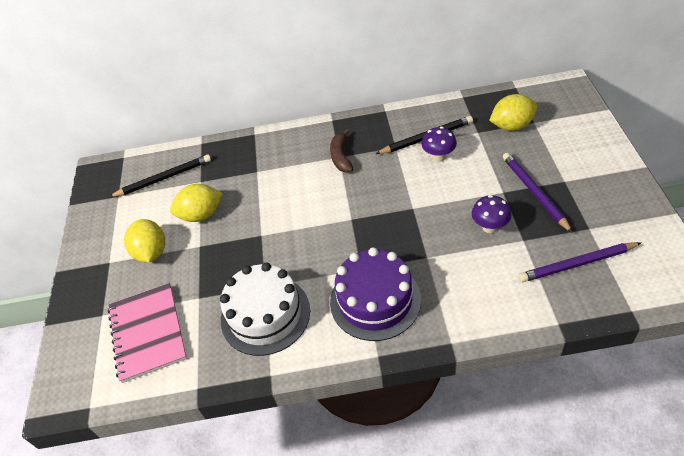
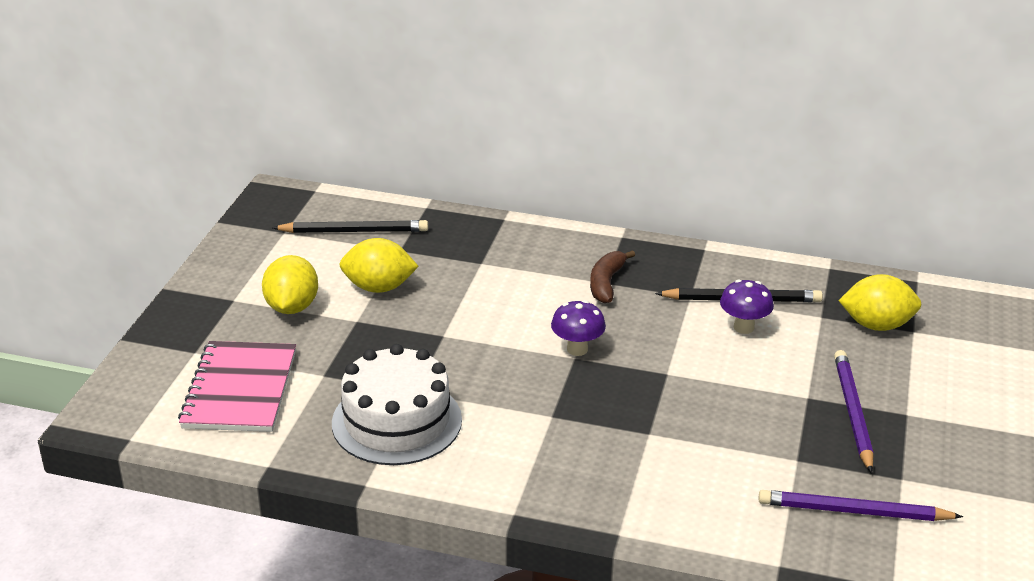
camera: 15 degrees right, 15 degrees down
(375, 300) = (548, 455): purple cake -> none
(489, 227) = (759, 430): purple mushroom -> purple mushroom (577, 349)

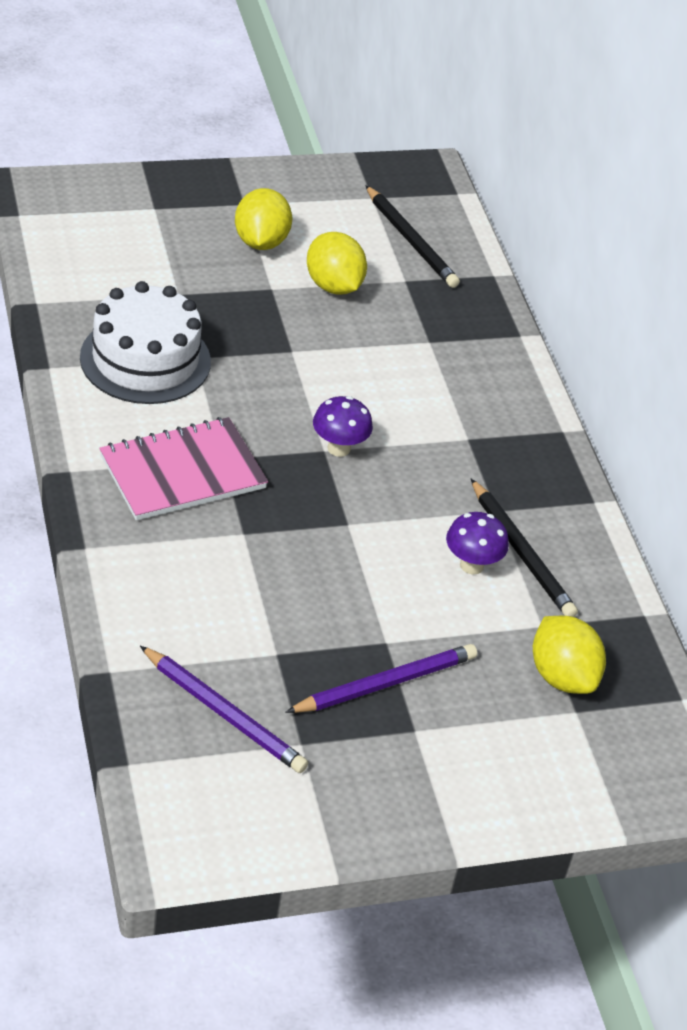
camera: 55 degrees right, 10 degrees up
(240, 389) = (123, 252): pink notebook -> pink notebook (182, 472)
(292, 307) = (260, 242): yellow lemon -> yellow lemon turned 60 degrees counterclockwise
(606, 283) = (467, 440): brown banana -> none
(854, 511) = (224, 713): purple pencil -> purple pencil turned 150 degrees clockwise

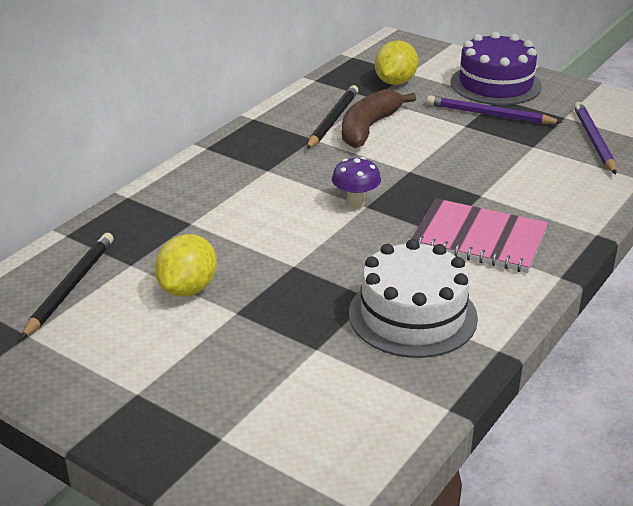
camera: 125 degrees left, 10 degrees down
(260, 242) = (182, 351): yellow lemon -> none
(452, 761) = (495, 84): none -> purple cake
(471, 565) = (368, 128): purple mushroom -> brown banana

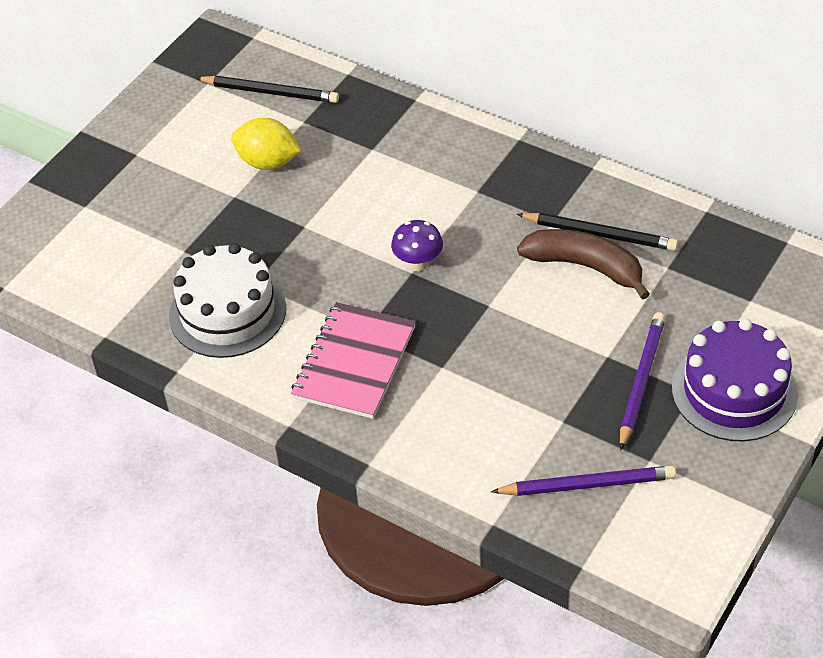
camera: 90 degrees right, 15 degrees up
(395, 82) = (717, 287): yellow lemon -> none

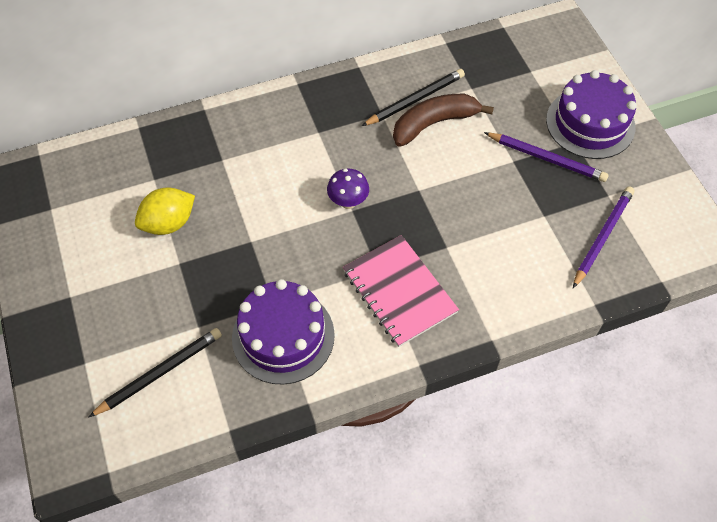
camera: 55 degrees left, 10 degrees up
(227, 312) = (283, 336): white cake -> purple cake
(270, 92) = (104, 179): black pencil -> black pencil (160, 373)
(641, 381) = (546, 159): purple pencil -> purple pencil turned 150 degrees clockwise

